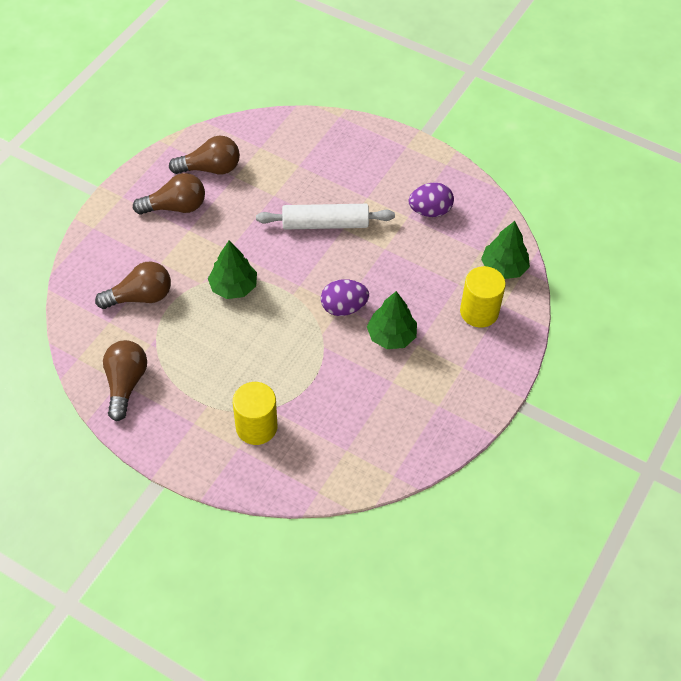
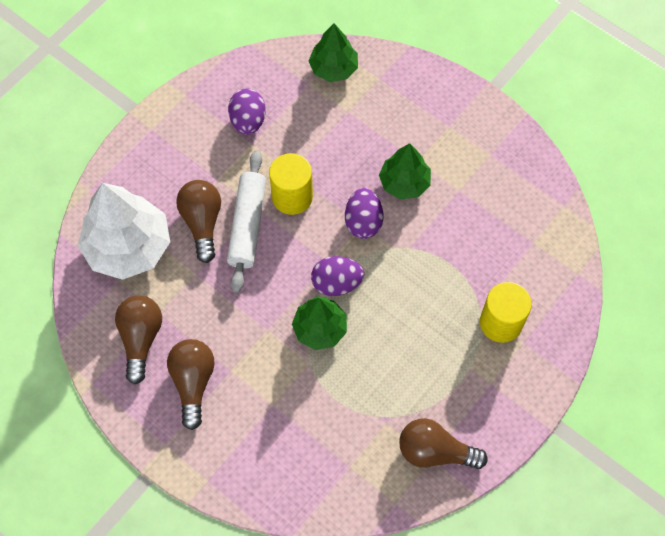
camera: 80 degrees left, 10 degrees up
(140, 297) = (319, 430): brown light bulb -> brown light bulb (202, 222)
(279, 294) = (336, 283): none -> purple egg
(291, 148) = (128, 247): none -> white tree
(479, 312) = (385, 100): yellow cylinder -> yellow cylinder (292, 197)

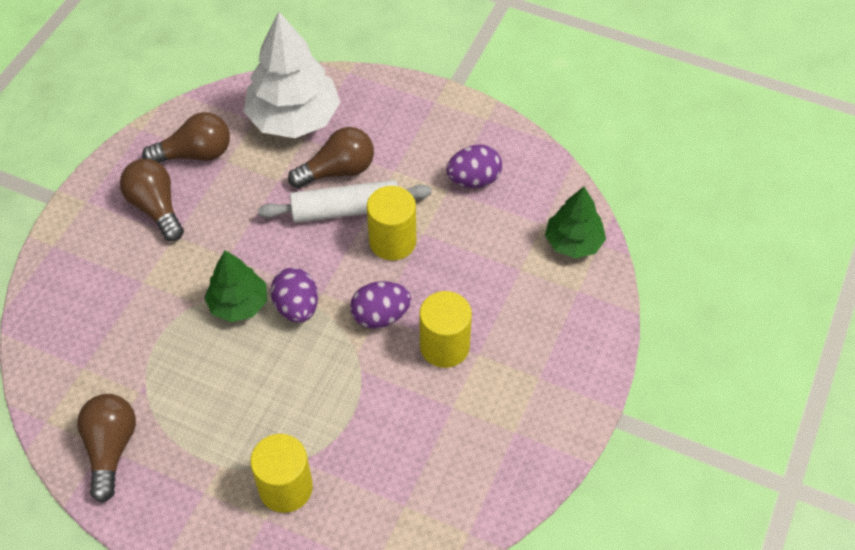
camera: 75 degrees right, 10 degrees down
(193, 382) = (156, 208): brown light bulb -> brown light bulb turned 105 degrees counterclockwise
(404, 183) = (444, 346): green tree -> yellow cylinder

